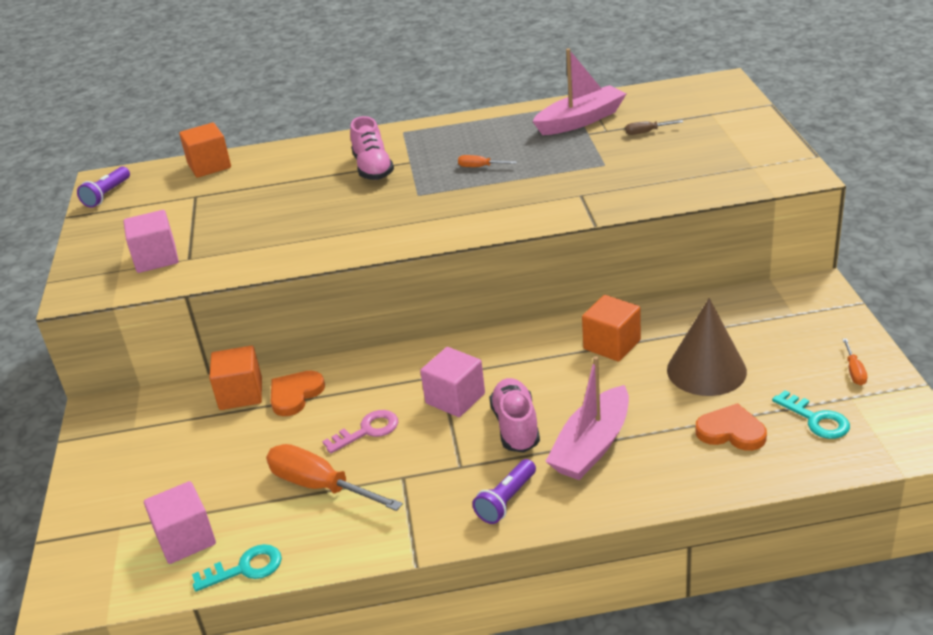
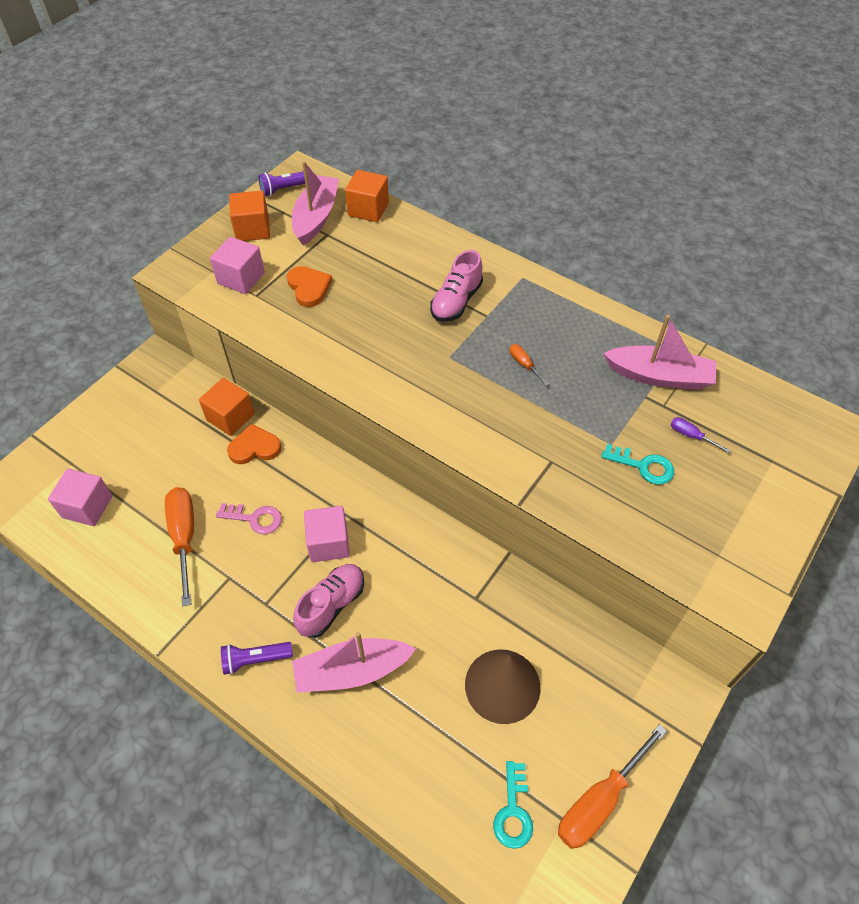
camera: 40 degrees right, 20 degrees up
(167, 193) = (316, 217): none -> pink boat
(245, 568) = (87, 560): turquoise key -> turquoise key (643, 466)
(612, 344) = (474, 596): orange cube -> orange cube (252, 229)
(647, 132) = (691, 436): brown screwdriver -> purple screwdriver
(731, 431) = (446, 757): orange heart -> orange heart (309, 287)
(854, 371) = (600, 800): orange screwdriver -> orange screwdriver, size x2.16

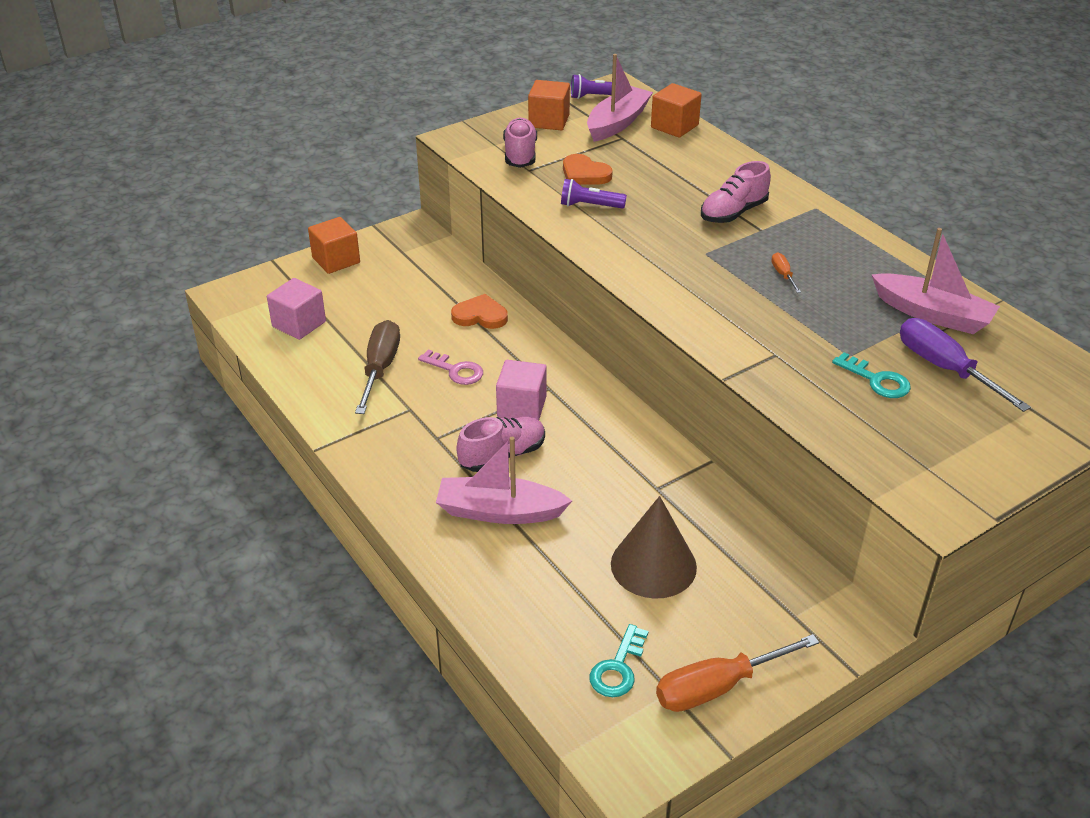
camera: 20 degrees right, 15 degrees down
(184, 538) = (380, 369): orange screwdriver -> brown screwdriver
(230, 417) = (467, 287): orange cube -> orange cube (336, 260)
(241, 278) = (520, 155): pink cube -> pink shoe
(255, 660) = (407, 478): purple flashlight -> purple flashlight (590, 206)
(309, 287) = (584, 174): orange heart -> orange heart turned 135 degrees clockwise
(691, 436) = (945, 369): purple screwdriver -> purple screwdriver, size x2.16

